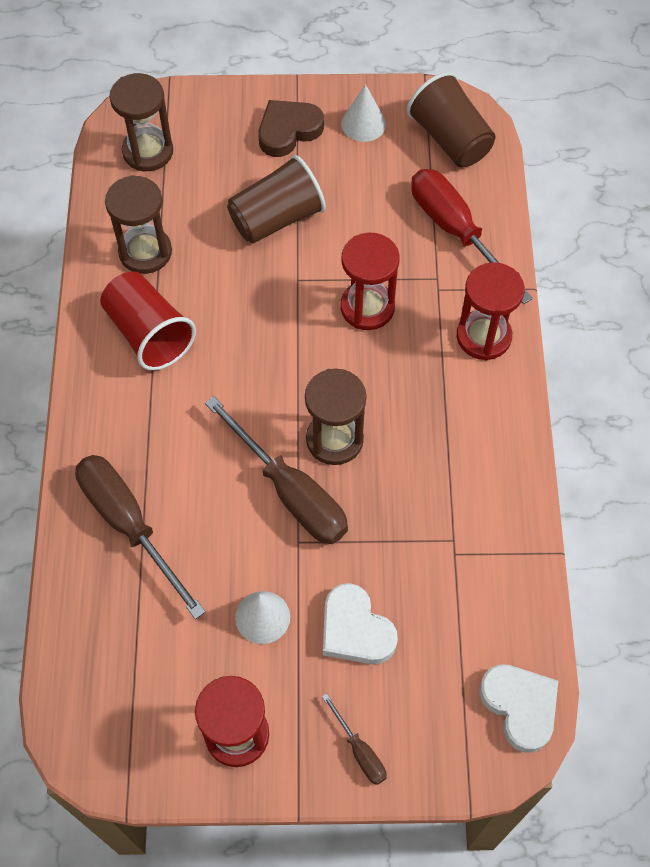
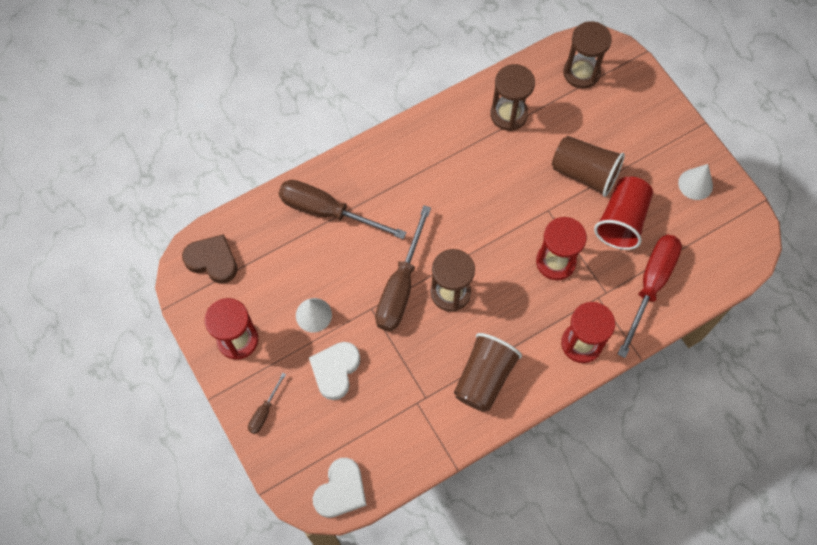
camera: 60 degrees right, 5 degrees up
(129, 524) = (327, 211): brown screwdriver -> brown screwdriver turned 90 degrees counterclockwise
(149, 333) = (454, 149): red cup -> red cup (621, 220)
(288, 131) = (656, 143): brown heart -> brown heart (212, 261)
(450, 139) = (723, 244): brown cup -> brown cup (484, 378)

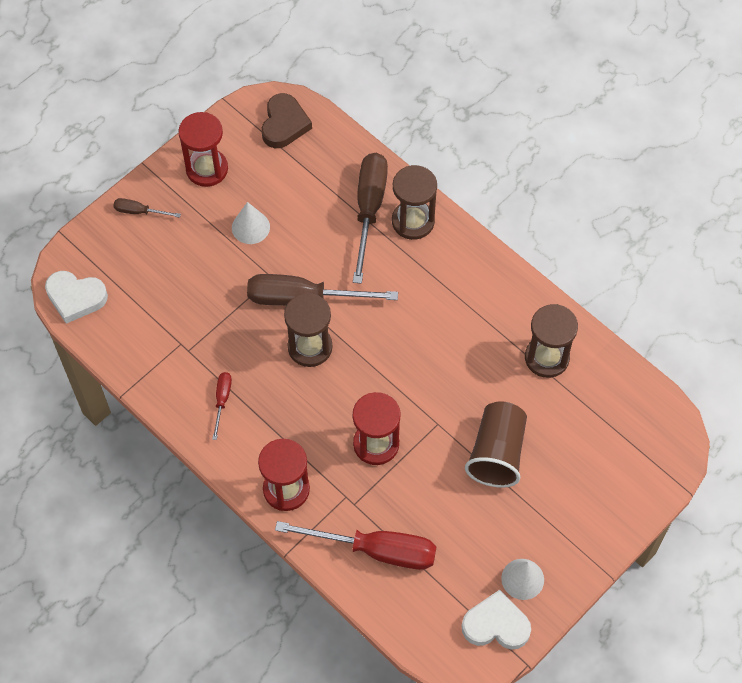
camera: 75 degrees right, 5 degrees down
(335, 370) = (196, 261): white heart -> white heart (496, 625)
(484, 378) = (222, 400): brown cup -> red screwdriver
(581, 73) = (631, 424): brown hourglass -> brown hourglass (413, 221)
(621, 220) = (448, 504): red cup -> none

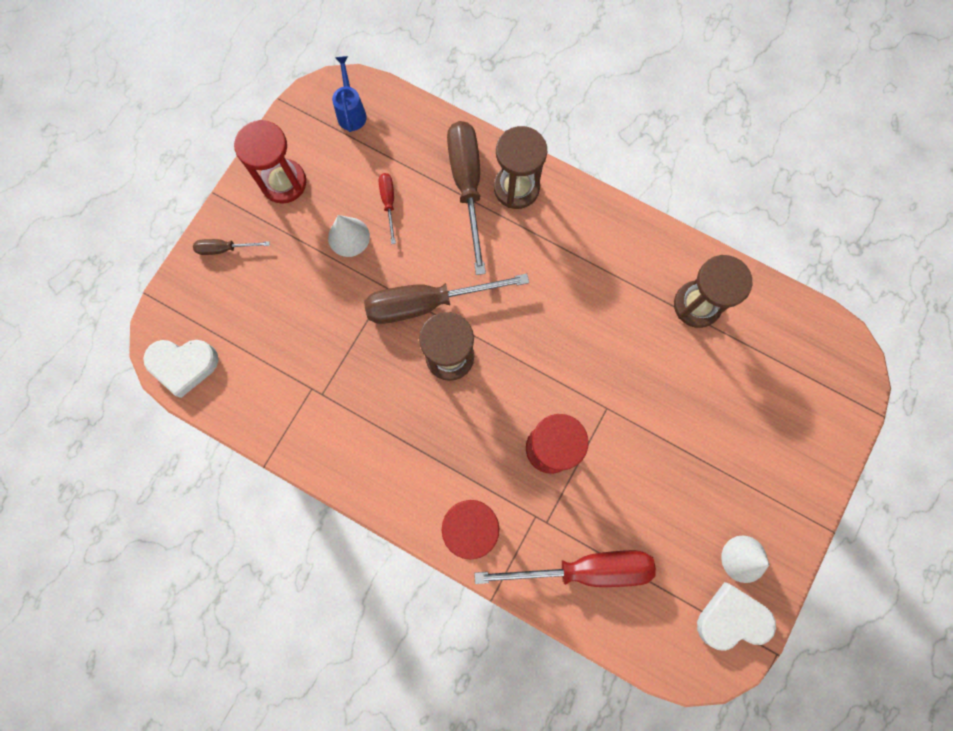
camera: 15 degrees left, 15 degrees up
(222, 400) = (374, 442): red screwdriver -> red screwdriver (388, 203)
(284, 124) = (351, 112): brown heart -> blue watering can
(497, 453) = (677, 424): brown cup -> none

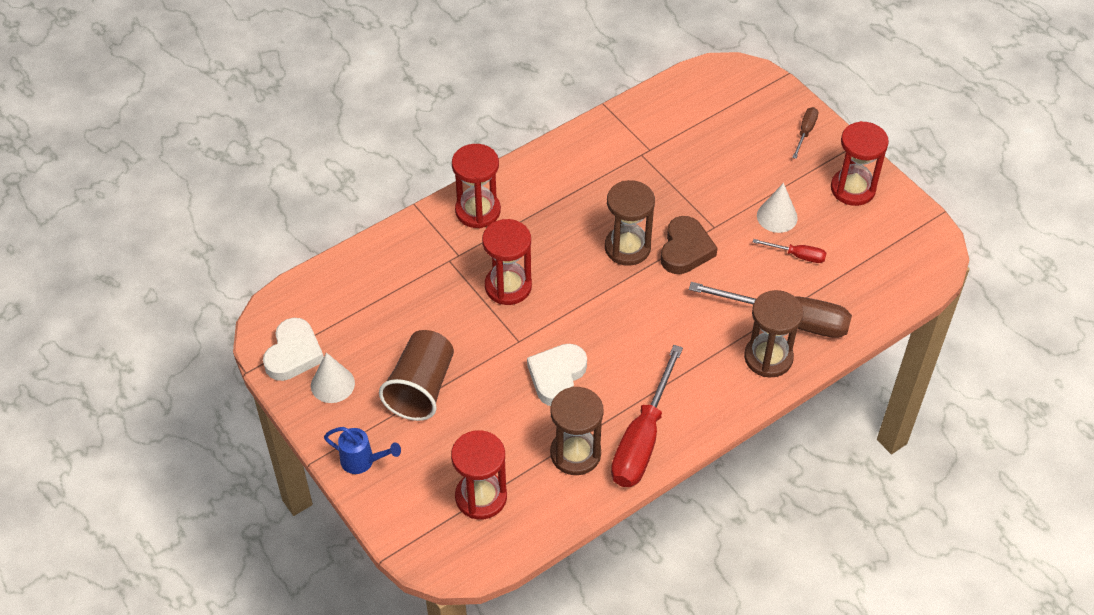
camera: 115 degrees right, 25 degrees down
(183, 365) = (713, 79): white heart -> white heart (557, 376)
(351, 112) = (907, 260): blue watering can -> blue watering can (362, 461)
(427, 303) = (685, 249): brown screwdriver -> brown heart
(584, 569) = (397, 270): red screwdriver -> red screwdriver (642, 439)
(703, 472) = (421, 388): none -> brown cup
(781, 363) = (481, 497): none -> red hourglass

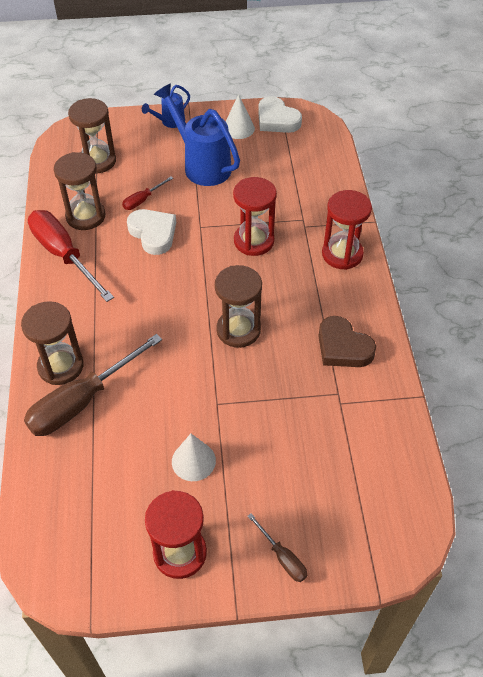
camera: 120 degrees right, 0 degrees up
(421, 388) = (202, 165): brown cup -> blue watering can
(481, 497) = (97, 161): red hourglass -> brown hourglass
(685, 249) = (208, 369): brown heart -> brown heart (343, 347)
(797, 255) = (139, 450): red screwdriver -> red screwdriver (142, 200)

